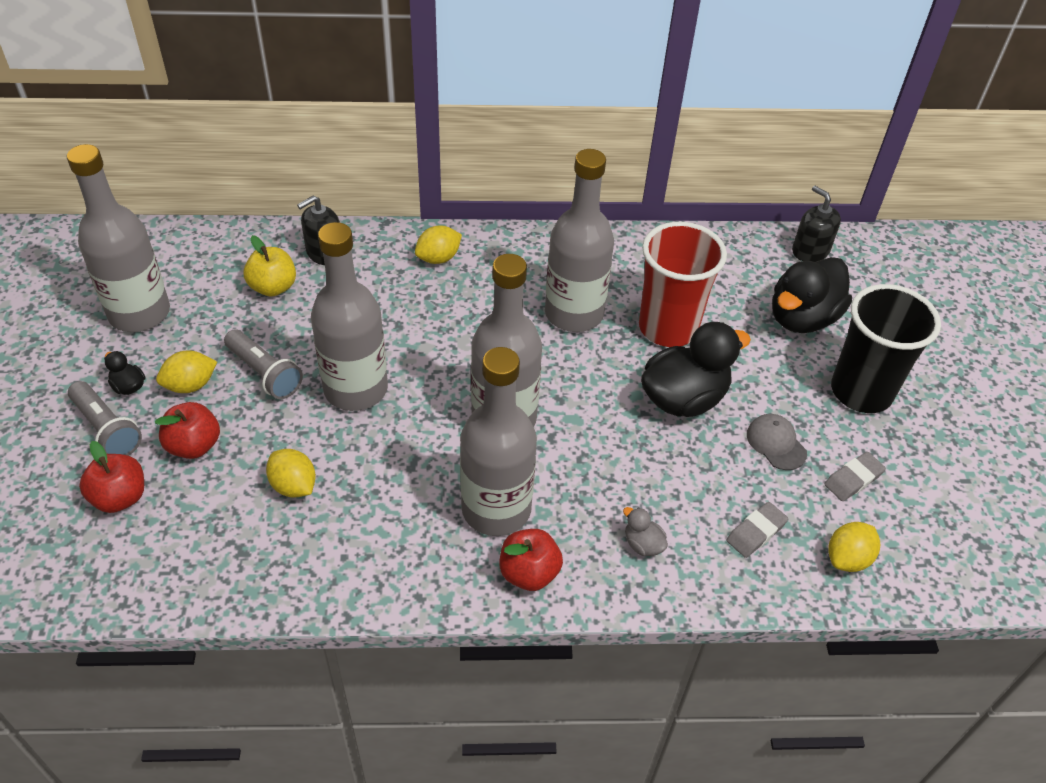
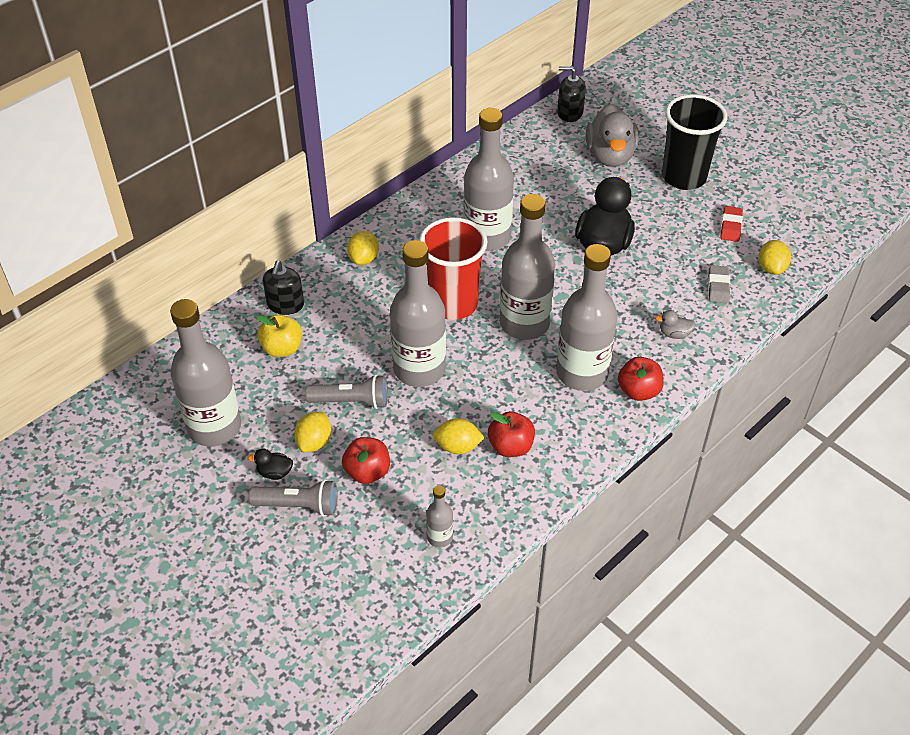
camera: 40 degrees left, 0 degrees up
(120, 497) = (364, 533): red apple -> red apple (510, 446)
(169, 556) = (439, 537): none -> grey bottle
(668, 328) = (548, 210): red cup -> red cup (453, 304)
(776, 443) = (675, 234): grey cap -> none
(802, 318) = (610, 156): black duck -> grey duck
(853, 479) = (731, 226): grey eraser -> red eraser

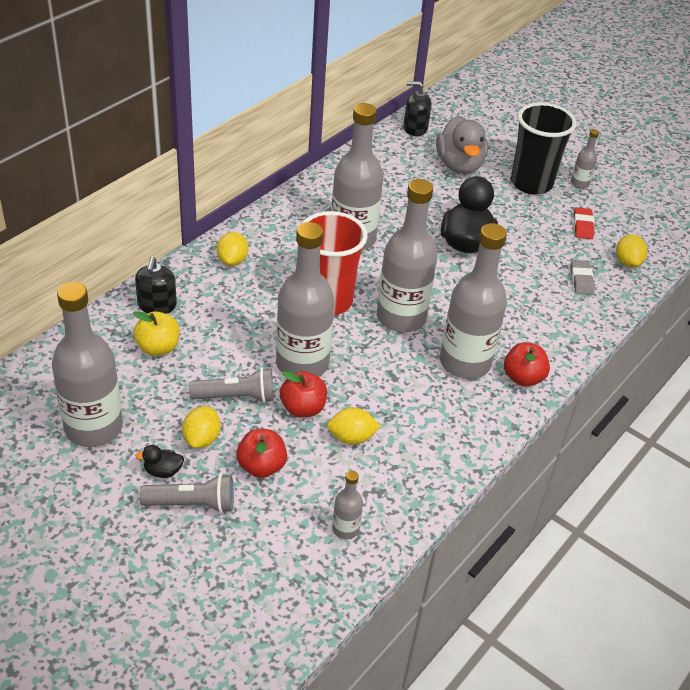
camera: 10 degrees left, 5 degrees down
(510, 446) = (405, 435): red apple -> red apple (303, 408)
(674, 334) = (547, 323): grey duck -> none
(736, 178) = (579, 183): none -> grey bottle

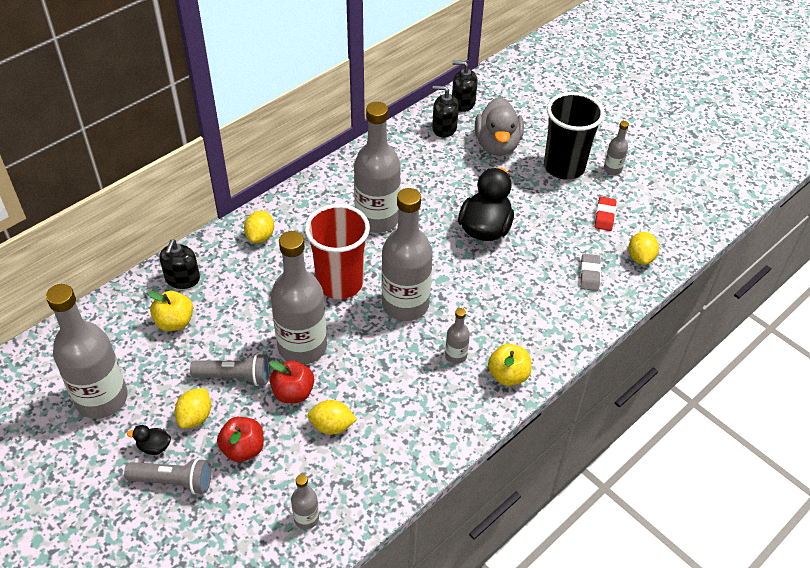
camera: 10 degrees right, 5 degrees up
(401, 152) = (444, 128): none -> black soap dispenser
(465, 362) = (456, 355): grey bottle -> grey bottle, size x0.45
(523, 378) = (508, 375): red apple -> yellow apple

